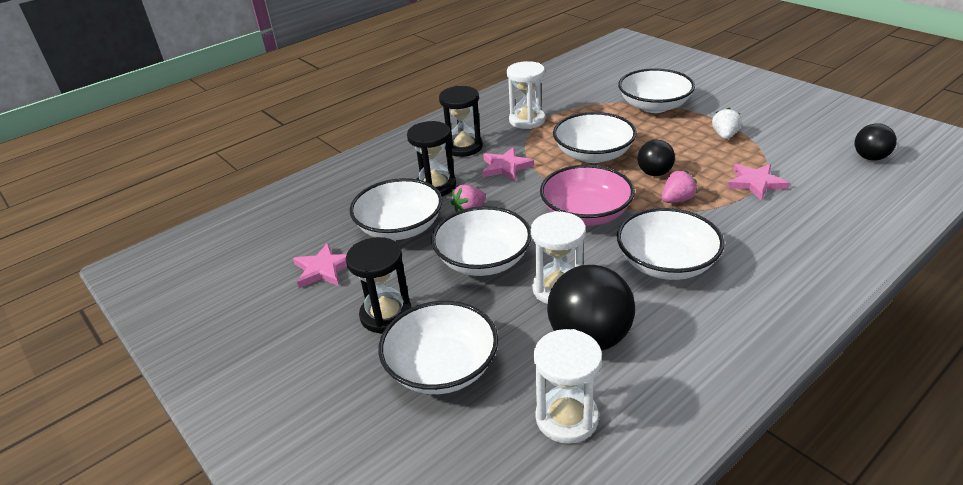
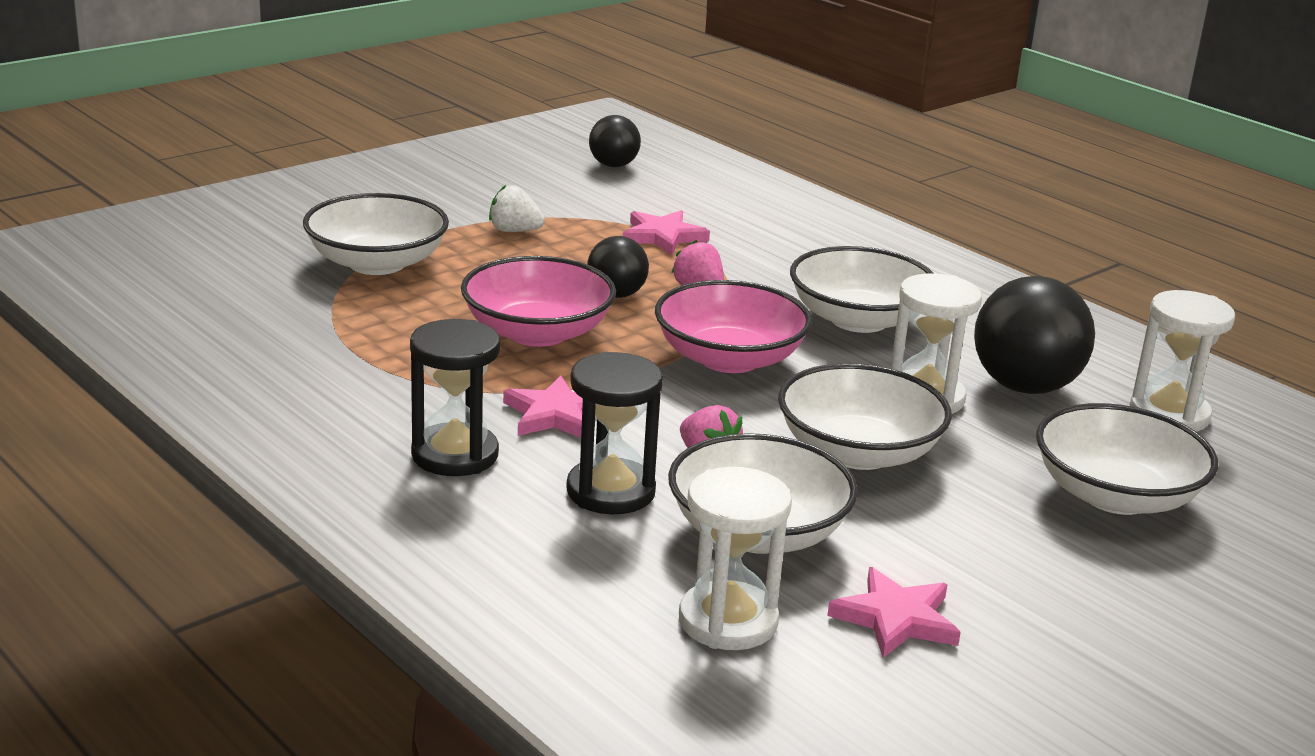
camera: 95 degrees left, 10 degrees down
(386, 315) = (1014, 544): black hourglass -> none
(527, 120) = (367, 380): white hourglass -> white hourglass (728, 621)
(593, 154) = (537, 332): white bowl -> pink bowl

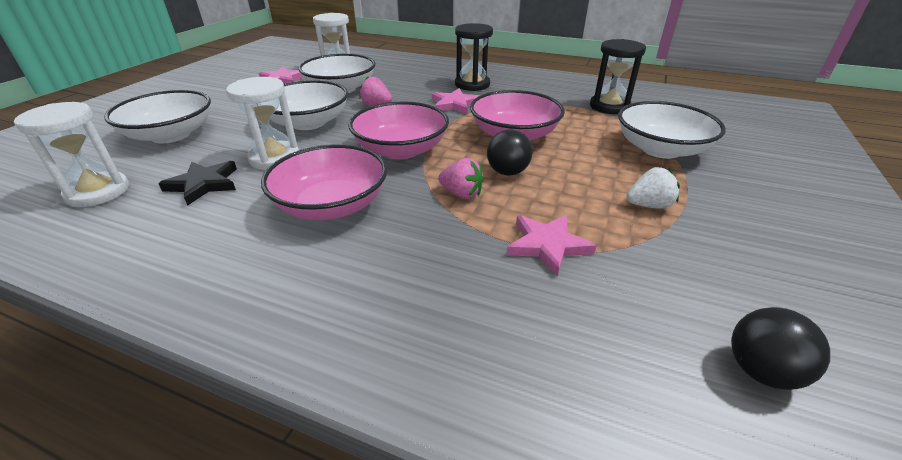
camera: 155 degrees right, 10 degrees up
(610, 491) = (404, 88): black hourglass -> black hourglass (609, 107)
(858, 319) = (332, 205): white bowl -> pink bowl
(1024, 387) = (203, 184): black ball -> black star

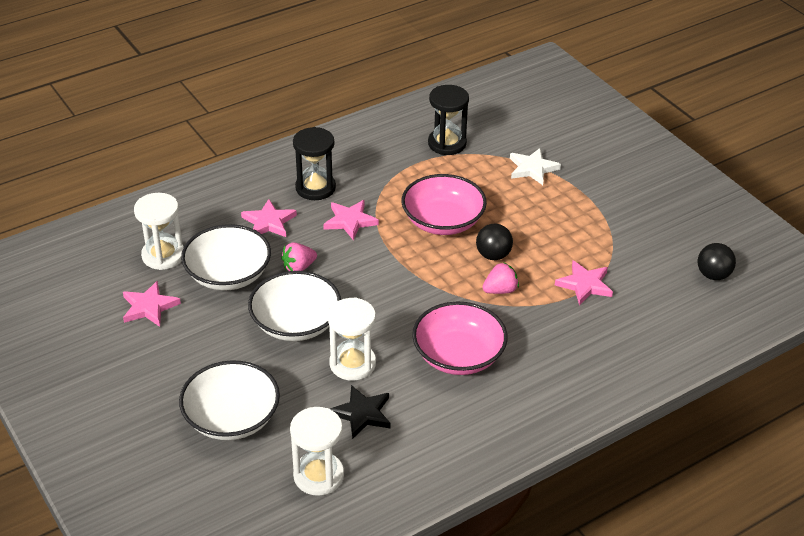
camera: 55 degrees left, 5 degrees up
(401, 150) = (407, 290): pink bowl -> none
(413, 83) = (269, 222): none -> pink star
(648, 205) = (585, 221): white strawberry -> none
(660, 149) = (532, 168): white bowl -> white star

